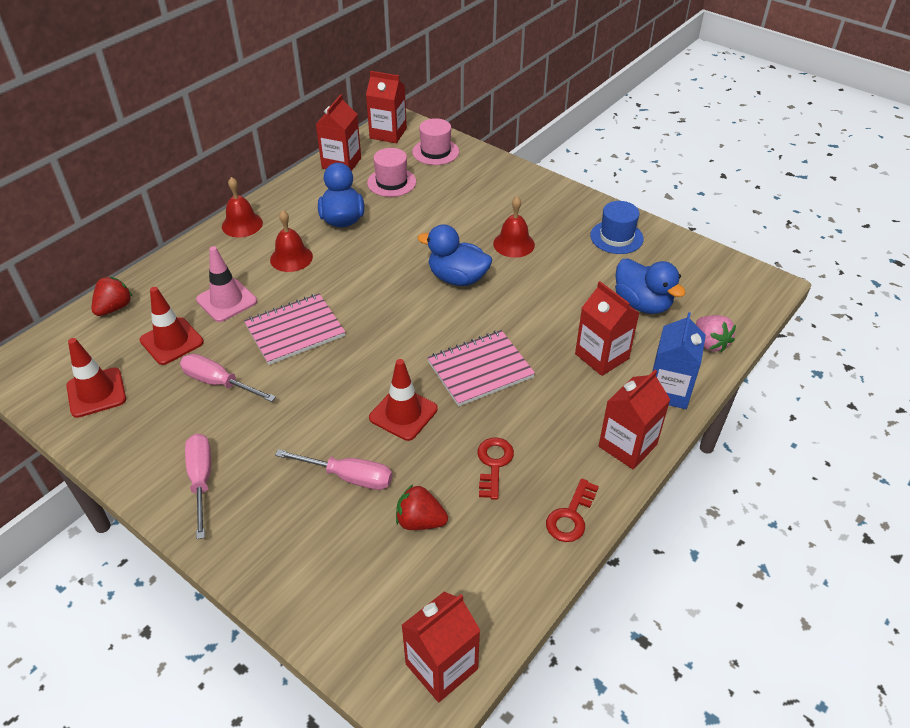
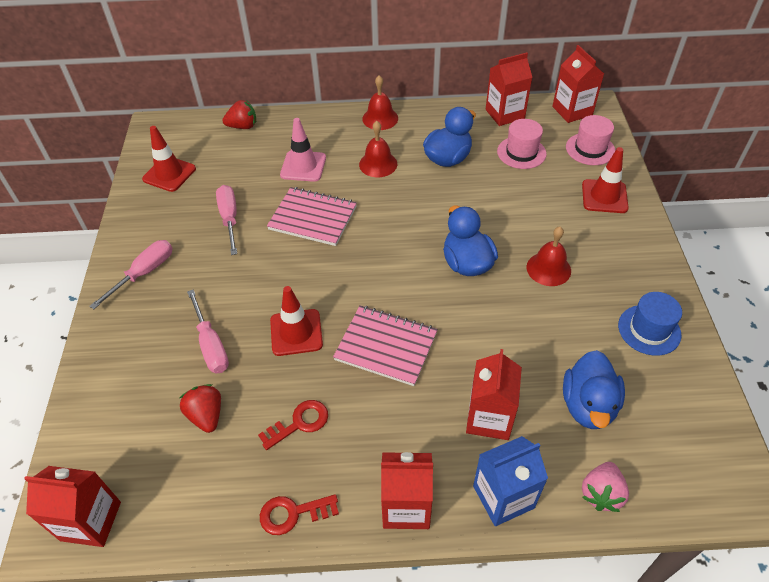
camera: 50 degrees right, 5 degrees up
(172, 341) = (242, 171): red traffic cone -> red traffic cone (604, 196)

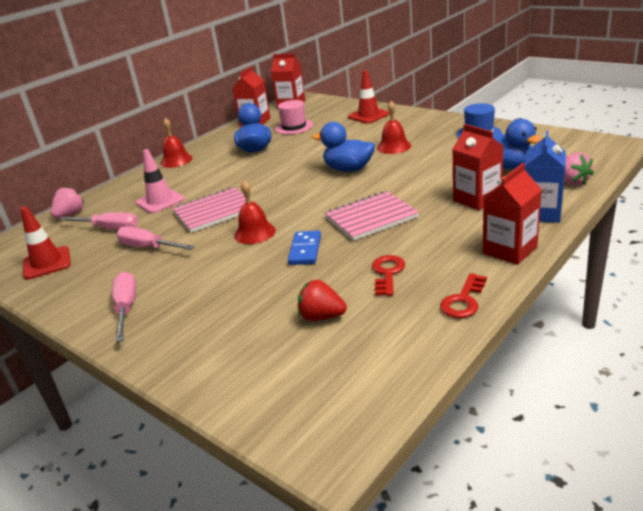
camera: 45 degrees left, 20 degrees down
(91, 521) = (346, 420): red carton -> none
(211, 345) = (256, 294): pink screwdriver -> pink screwdriver (110, 228)
(243, 126) = (70, 214): red strawberry -> pink strawberry
(296, 332) = (305, 250): red traffic cone -> blue domino
(378, 164) = (213, 173): red bell -> red bell (254, 233)
(590, 149) = (328, 108): pink hat -> none

